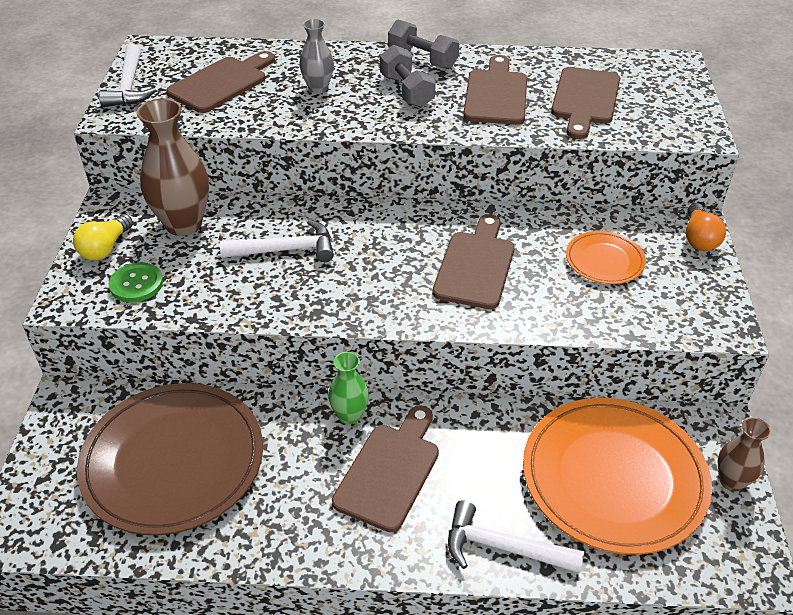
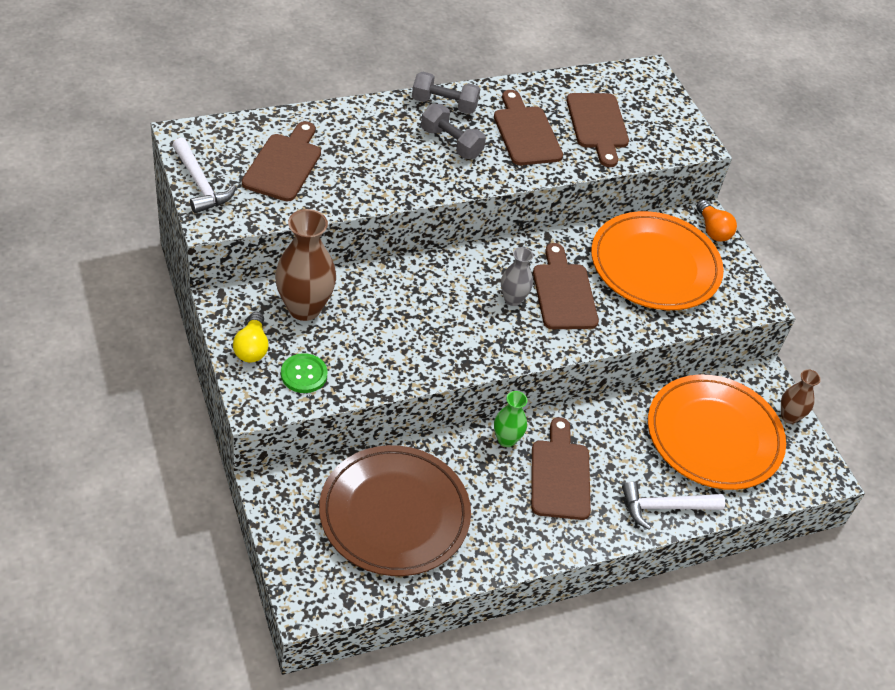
camera: 30 degrees left, 5 degrees up
(286, 250) = (407, 313): white hammer -> none
(318, 88) = (374, 154): grey vase -> grey vase (513, 299)
(604, 260) = (655, 265): orange plate -> orange plate, size x2.07

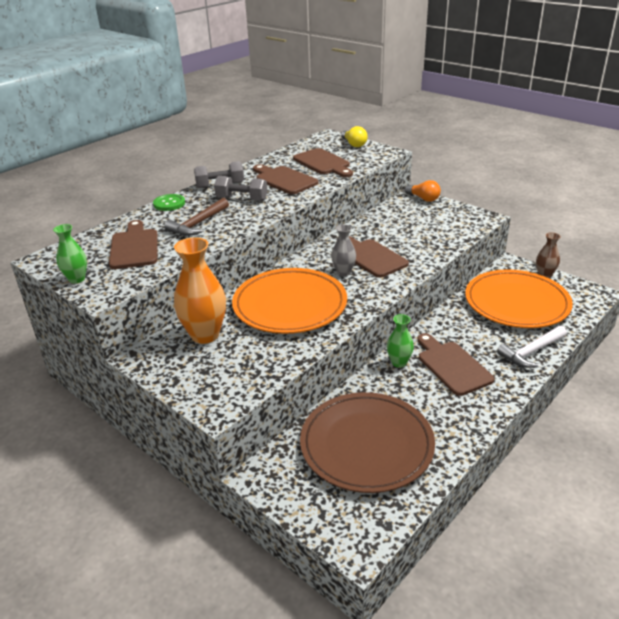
camera: 20 degrees left, 15 degrees down
(200, 184) = (77, 279): white hammer -> green vase
(252, 347) = (183, 374): yellow light bulb -> yellow light bulb (354, 144)
(304, 308) = (205, 335): brown vase -> orange vase
(304, 374) = (238, 373): green button -> green button (169, 203)
(374, 161) = (198, 224): none -> brown hammer
(655, 265) = (410, 224): orange plate -> orange plate (290, 305)

